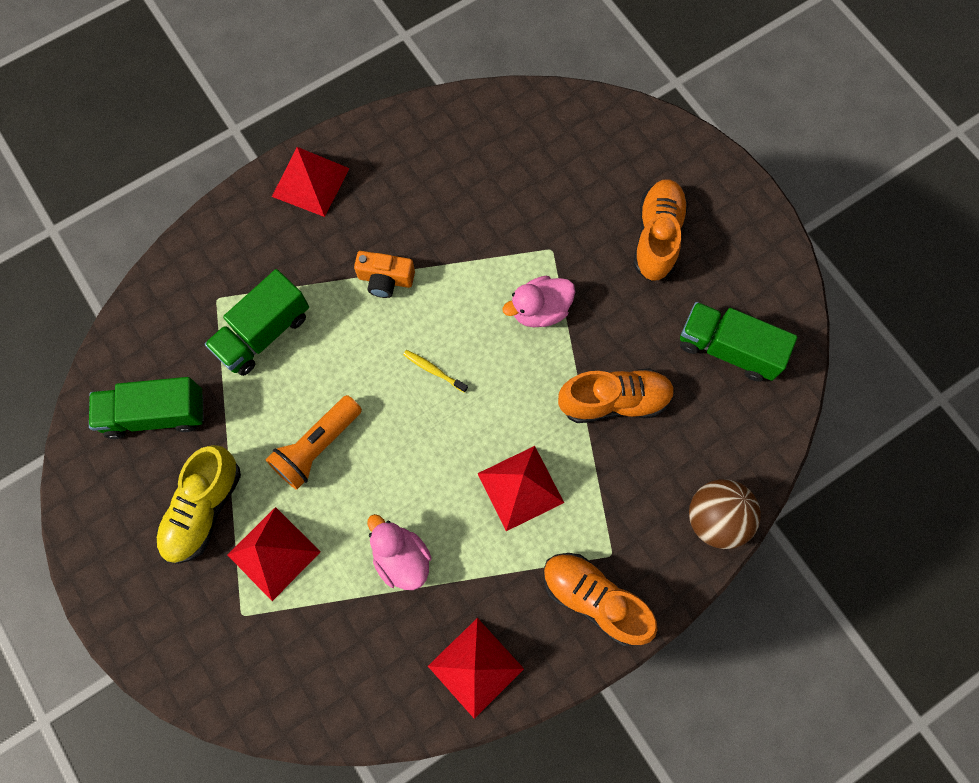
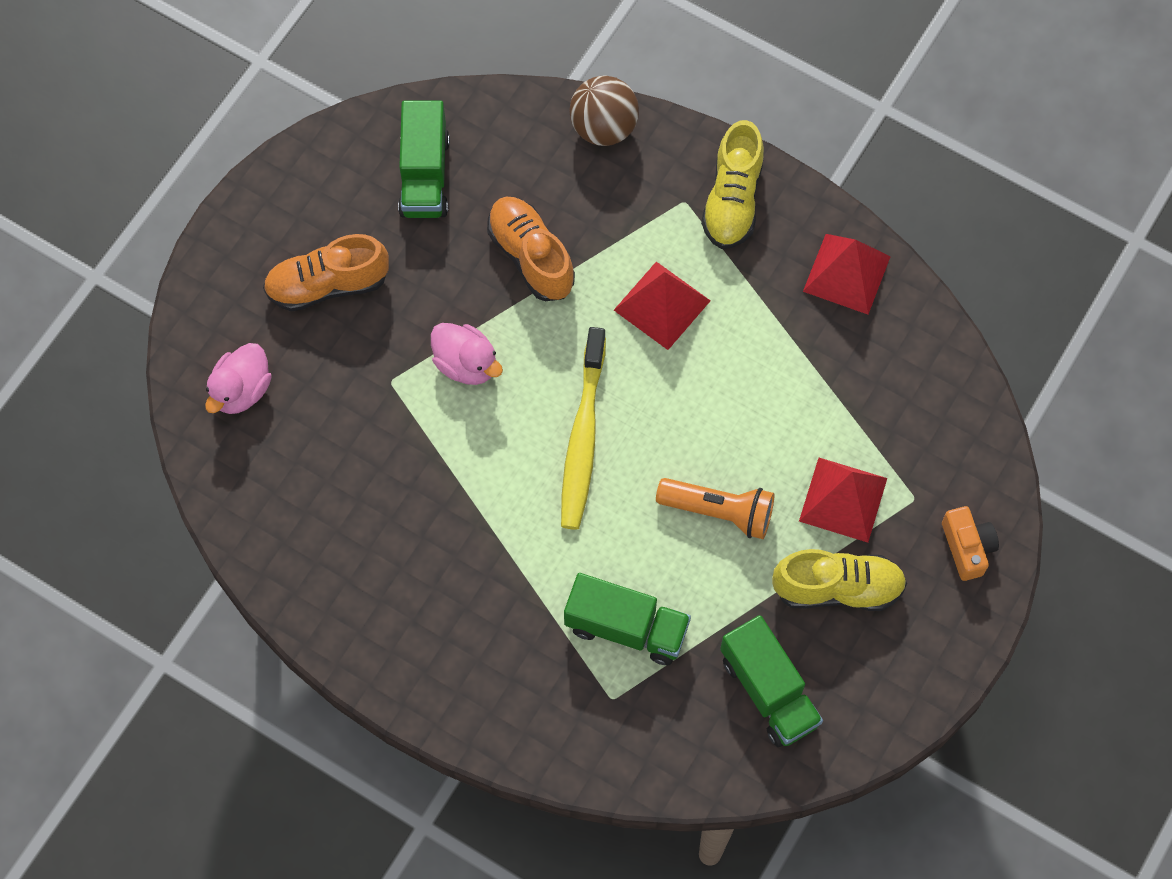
camera: 115 degrees left, 5 degrees down
(310, 182) = (424, 671): red pyramid -> none
(385, 279) = (504, 533): orange camera -> orange camera (967, 547)
(401, 558) = (785, 381): pink duck -> pink duck (241, 390)
(434, 370) = (583, 437): yellow toothbrush -> yellow toothbrush, size x2.47
(594, 599) = (732, 200): orange shoe -> yellow shoe

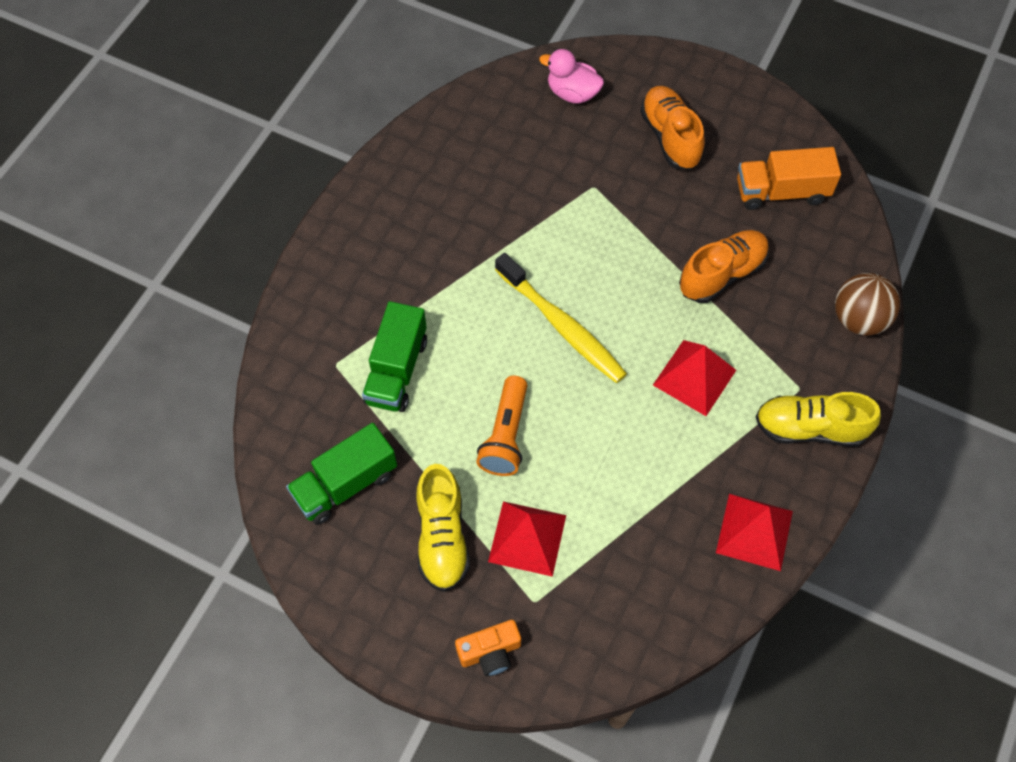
camera: 85 degrees right, 5 degrees down
(424, 175) = (781, 192): green truck -> orange truck
(466, 364) = (616, 237): pink duck -> none
(583, 437) = (562, 326): yellow toothbrush -> yellow toothbrush turned 135 degrees counterclockwise

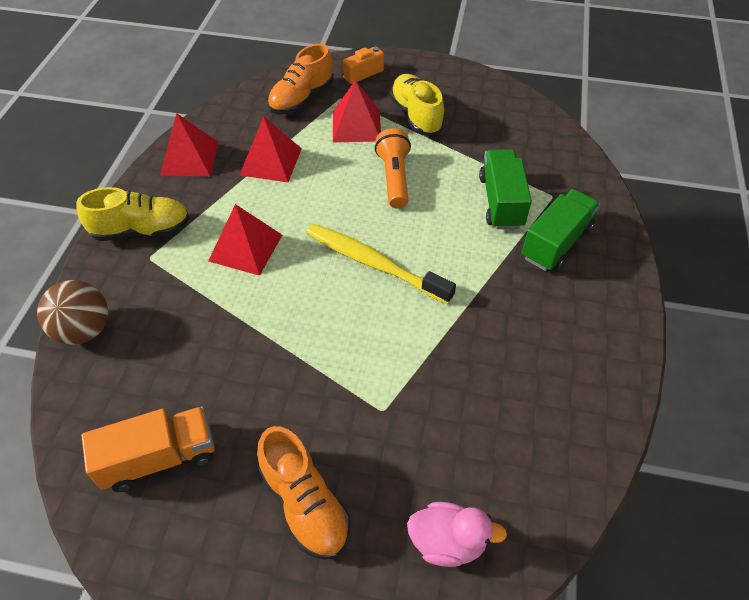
camera: 165 degrees right, 10 degrees down
(345, 484) = (498, 129): green truck -> green truck (556, 243)
(650, 500) = (271, 161): none -> red pyramid
(722, 274) = (226, 344): orange shoe -> orange shoe (302, 99)

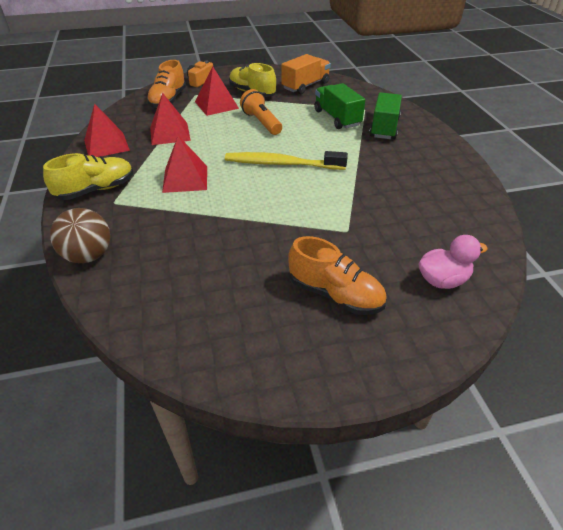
camera: 25 degrees left, 10 degrees down
(160, 458) = (208, 307): orange truck -> orange truck (305, 86)

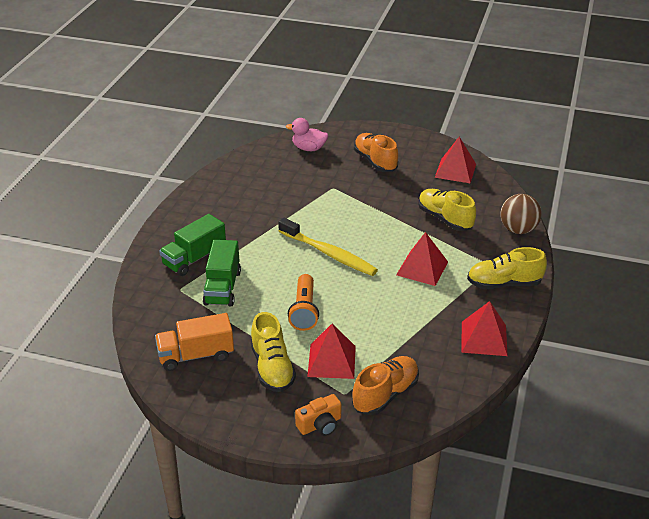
camera: 150 degrees left, 5 degrees down
(170, 133) = (410, 331): red pyramid -> red pyramid (455, 170)
(187, 238) = (445, 219): none -> yellow shoe

